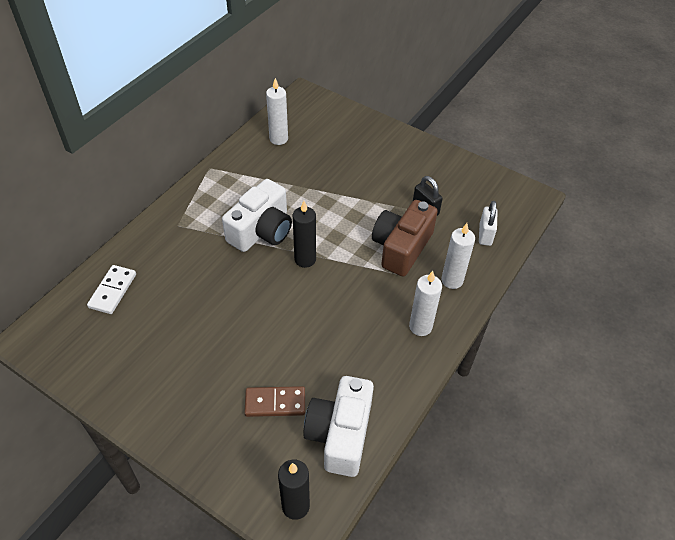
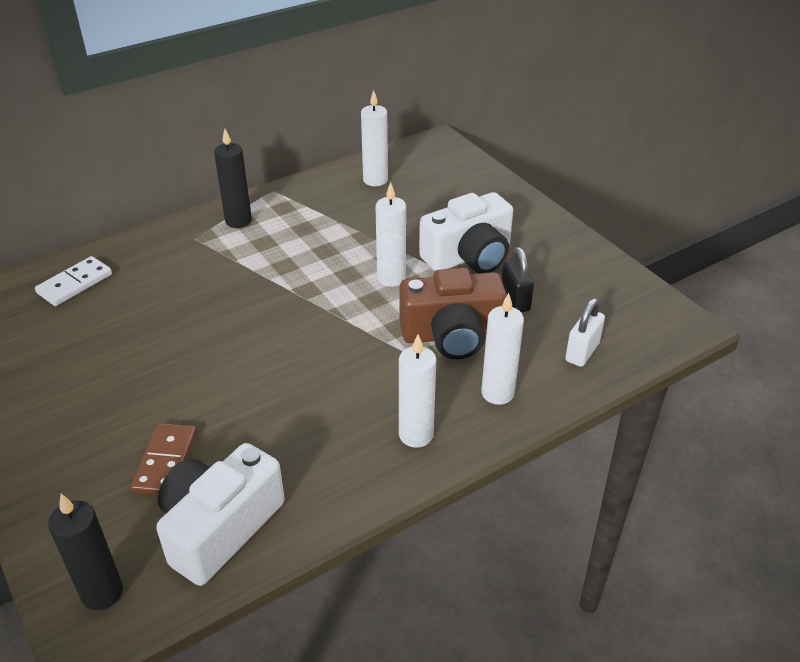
camera: 25 degrees right, 10 degrees down
(261, 230) = (286, 269): white camera -> white camera (469, 256)
(275, 403) = (165, 462): brown domino -> brown domino turned 75 degrees clockwise
(305, 259) = (317, 313): black candle -> black candle (238, 221)
(337, 216) = (391, 278): none -> white candle
(401, 247) = (452, 335): brown camera -> brown camera turned 150 degrees counterclockwise

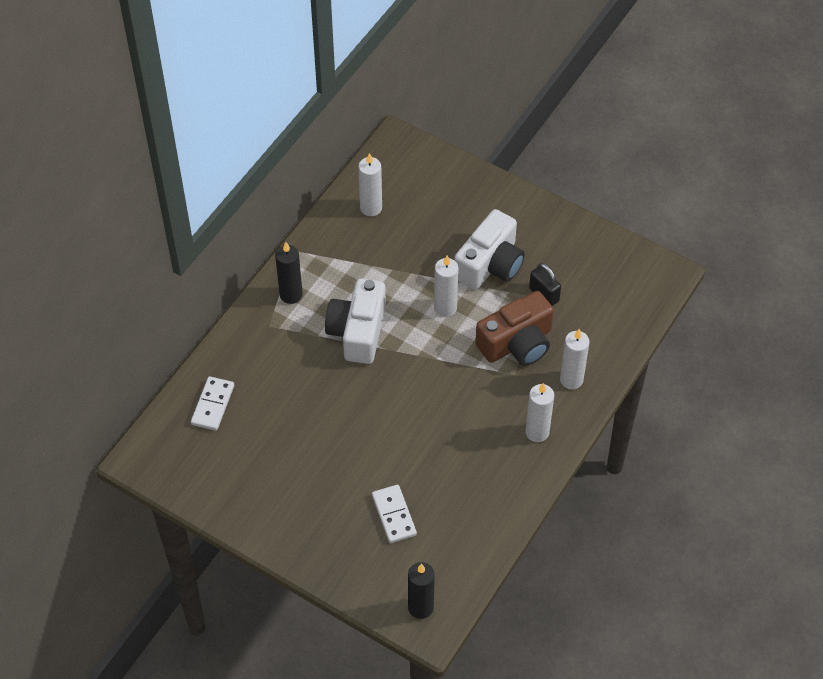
camera: 25 degrees left, 15 degrees up
(165, 462) = (394, 515): brown domino -> white domino
(219, 528) = (459, 542): white camera -> white camera (358, 331)
(582, 352) = (610, 324): white padlock -> none

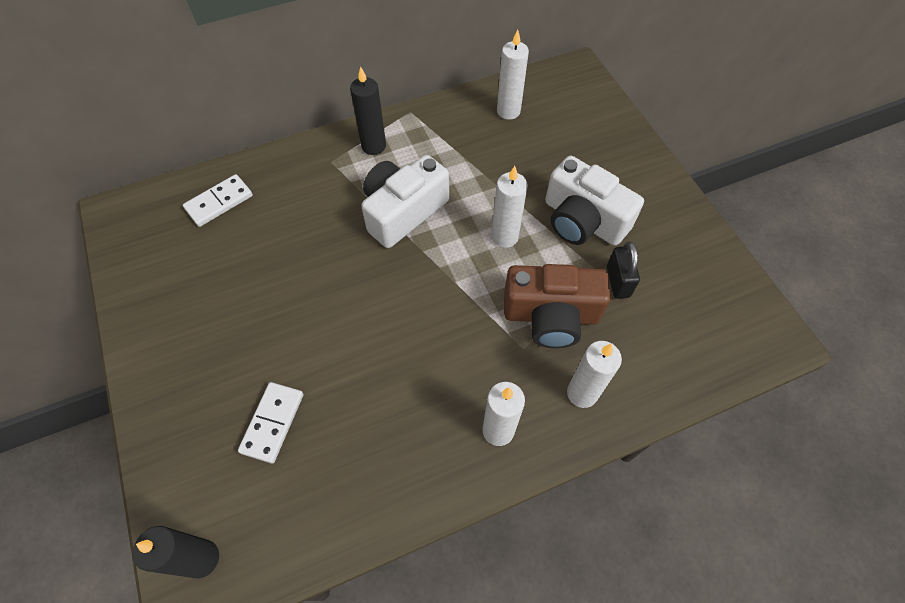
camera: 35 degrees right, 5 degrees up
(490, 264) = (583, 220): white camera -> white camera turned 60 degrees clockwise

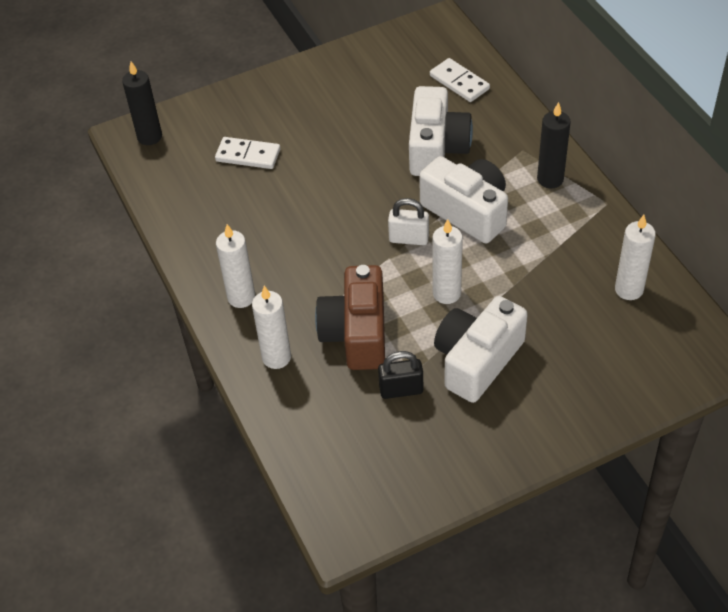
camera: 90 degrees right, 10 degrees down
(311, 230) = (436, 148): none -> white camera
(432, 263) = (409, 239): none -> white padlock

